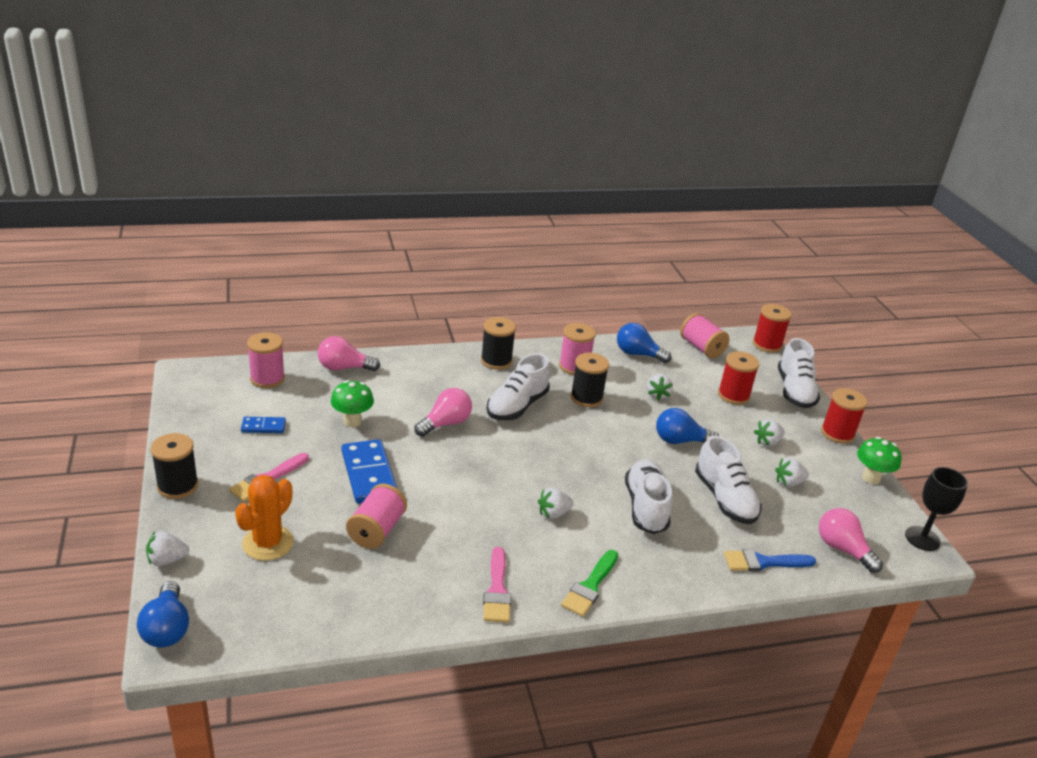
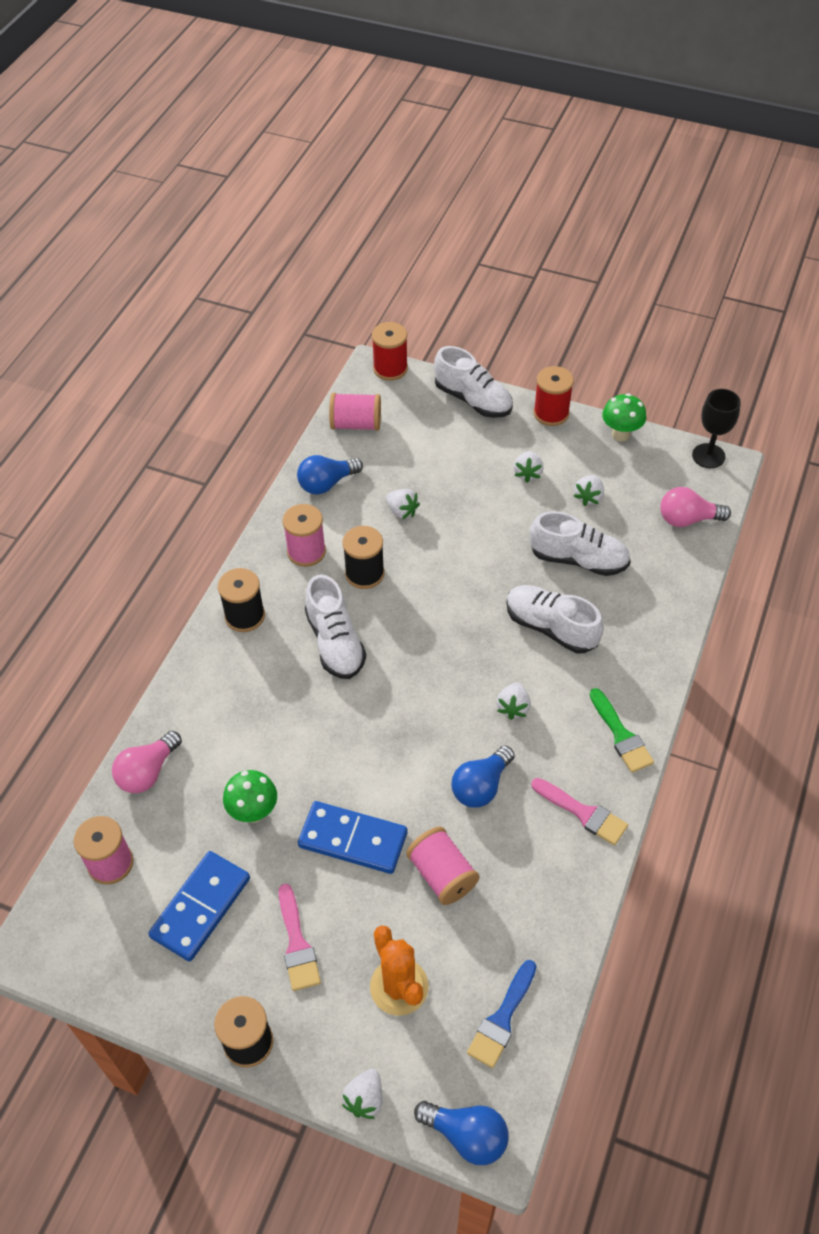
camera: 50 degrees left, 20 degrees up
(263, 427) = (201, 907): blue domino -> blue domino, size x1.91
(445, 423) = (318, 724): pink light bulb -> none
(680, 441) = (481, 539): blue light bulb -> blue light bulb (481, 786)
(733, 395) = (446, 451): red spool -> none
(763, 562) = (669, 586): blue brush -> blue brush (502, 1019)

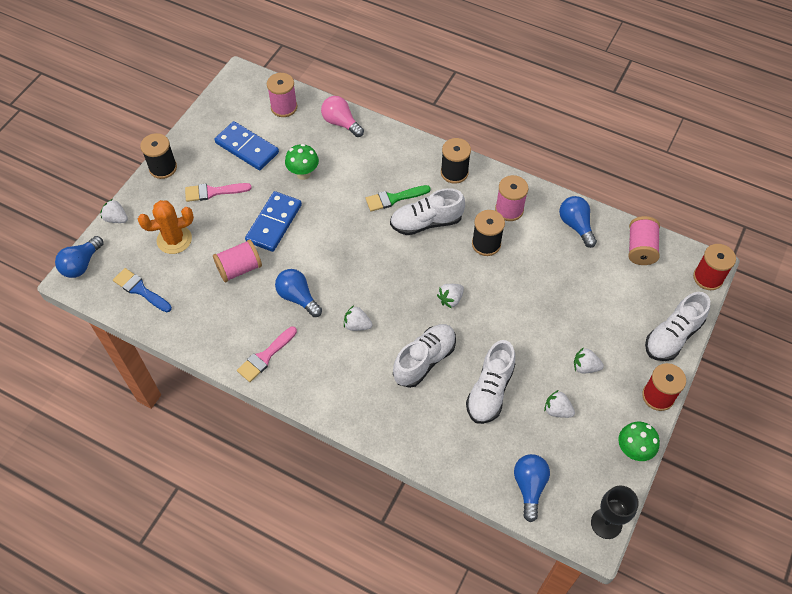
camera: 95 degrees right, 5 degrees up
(402, 511) = (546, 272): white strawberry -> white strawberry (450, 299)
(621, 735) = (322, 392): green brush -> green brush (394, 198)
(687, 519) = (529, 487): pink light bulb -> blue light bulb

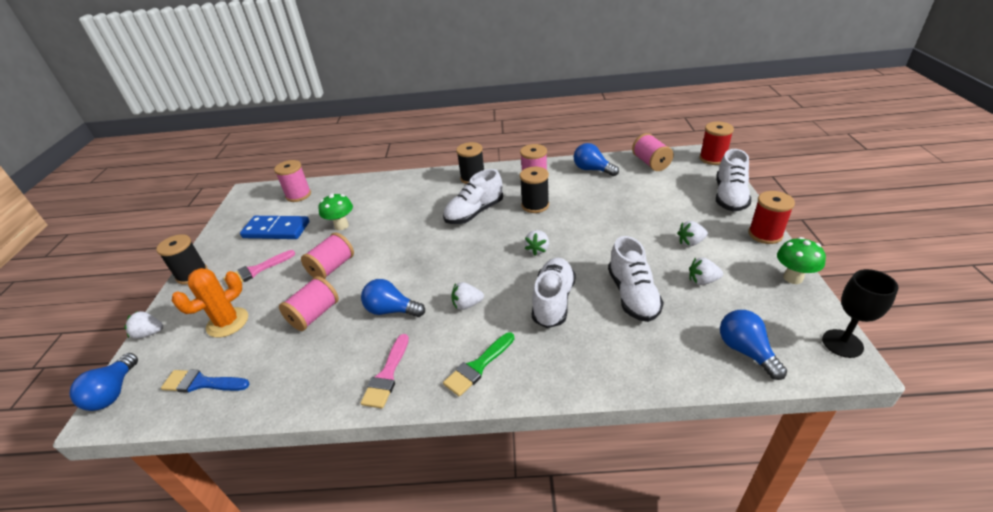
camera: 25 degrees left, 20 degrees down
(274, 223) = (332, 267): blue domino -> pink spool
(341, 123) = (356, 186): pink light bulb -> none
(394, 198) = (435, 210): green brush -> green brush (478, 366)

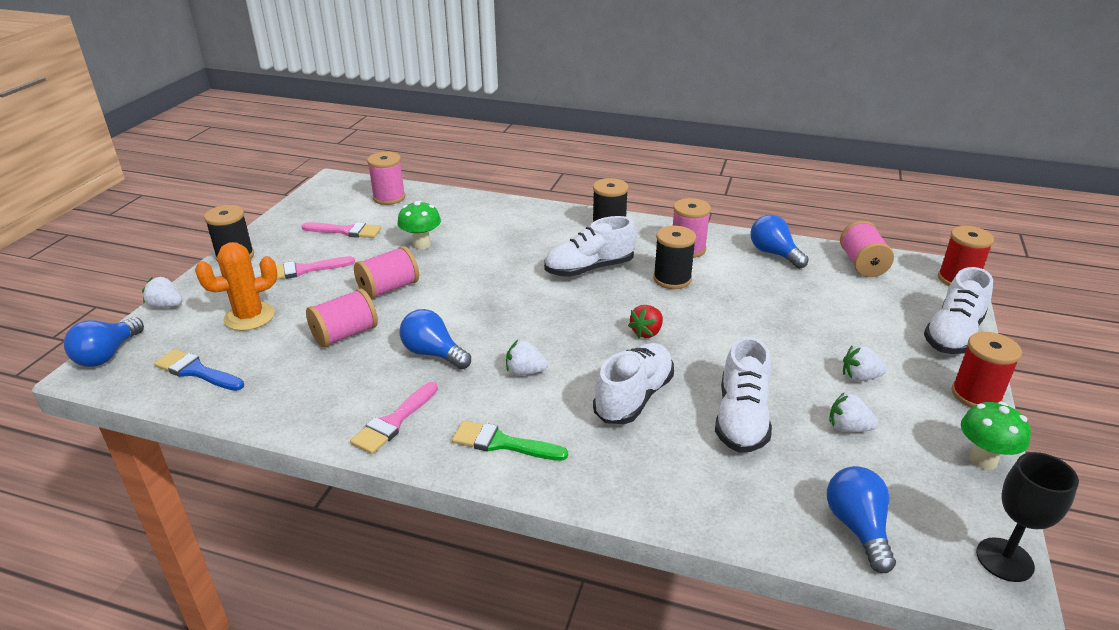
camera: 15 degrees right, 5 degrees down
(276, 230) = (346, 231): blue domino -> pink brush
(478, 366) = (502, 443): green brush -> green brush turned 45 degrees clockwise
(538, 249) = (646, 332): white strawberry -> red strawberry

